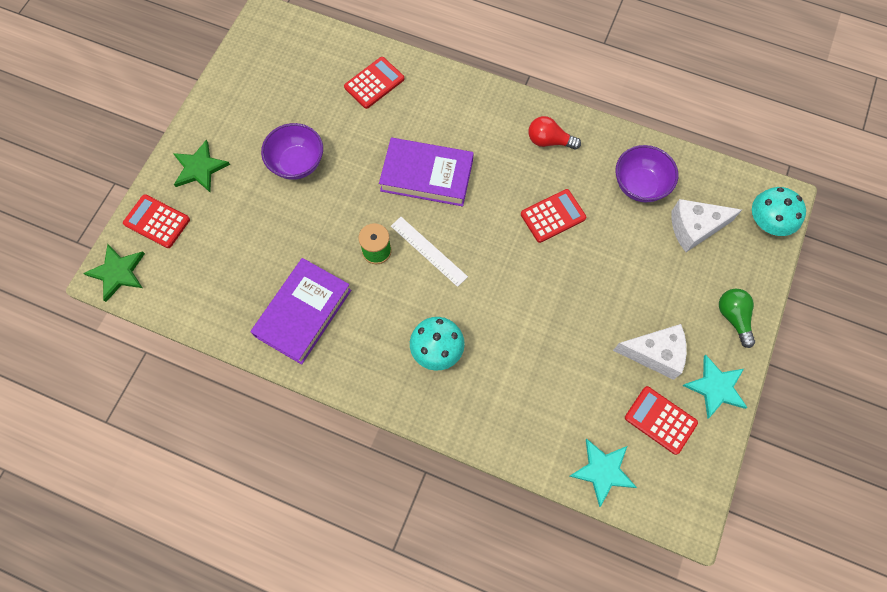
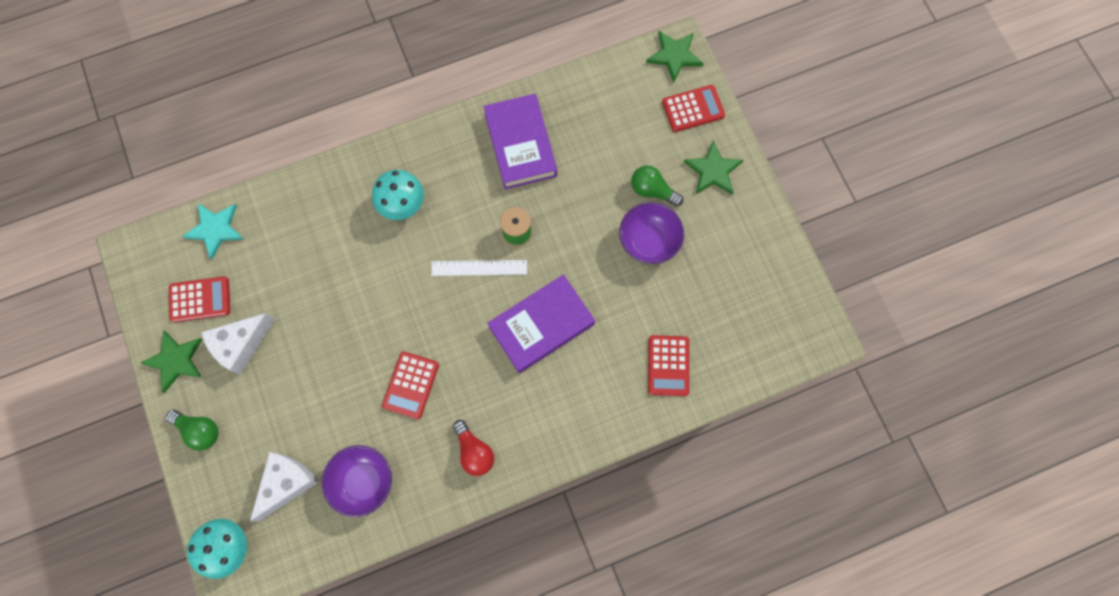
camera: 135 degrees right, 5 degrees up
(254, 193) = (652, 190): none -> green light bulb
(549, 141) = (474, 451): red light bulb -> red light bulb turned 90 degrees clockwise
(716, 387) = (175, 361): turquoise star -> green star

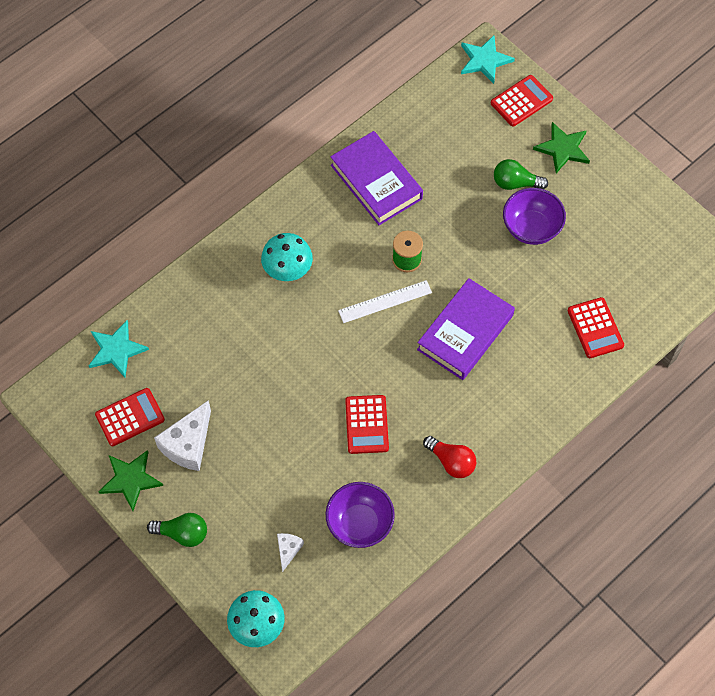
camera: 20 degrees left, 10 degrees down
(287, 483) = (288, 550): white cheese -> white cheese, size x0.53
(674, 56) = (484, 60): green star -> turquoise star

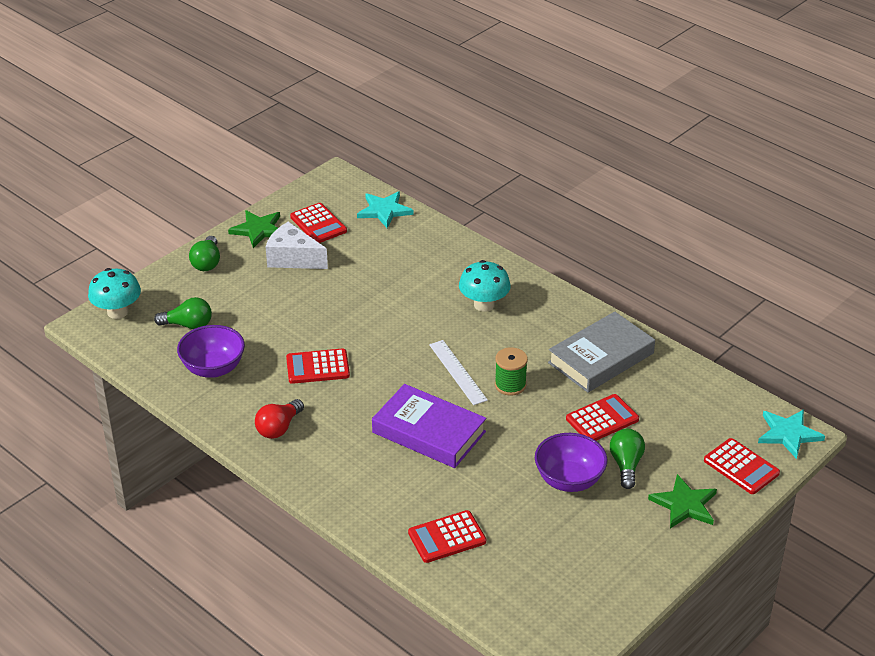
camera: 85 degrees right, 25 degrees down
(288, 550) = (188, 325): white cheese -> green light bulb
(376, 182) = (601, 358): purple book -> grey book
(457, 192) = (602, 419): none -> red calculator

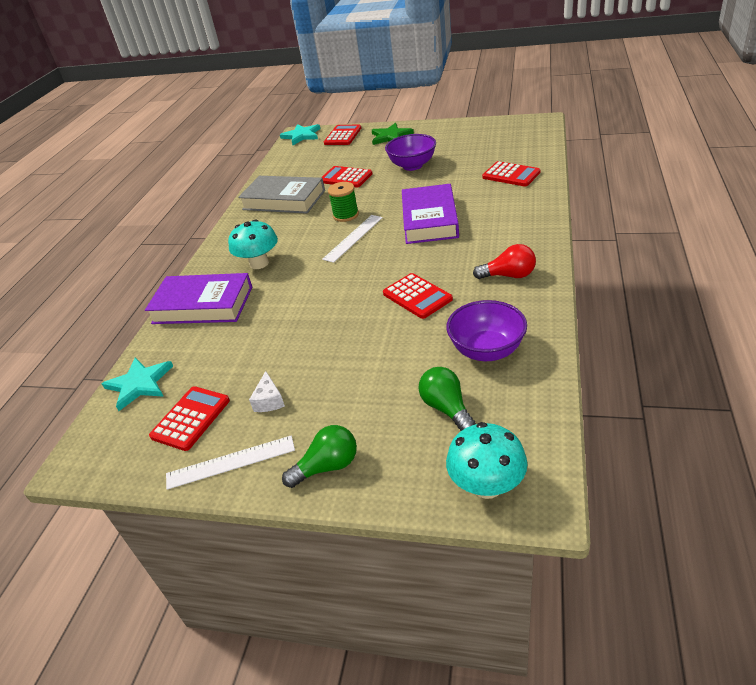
camera: 115 degrees left, 0 degrees up
(258, 230) = (230, 462): green star -> white ruler
(293, 258) = (269, 401): white cheese -> white cheese, size x0.53
(453, 259) = (203, 305): none -> purple book
(626, 465) = (379, 158): green light bulb -> none

